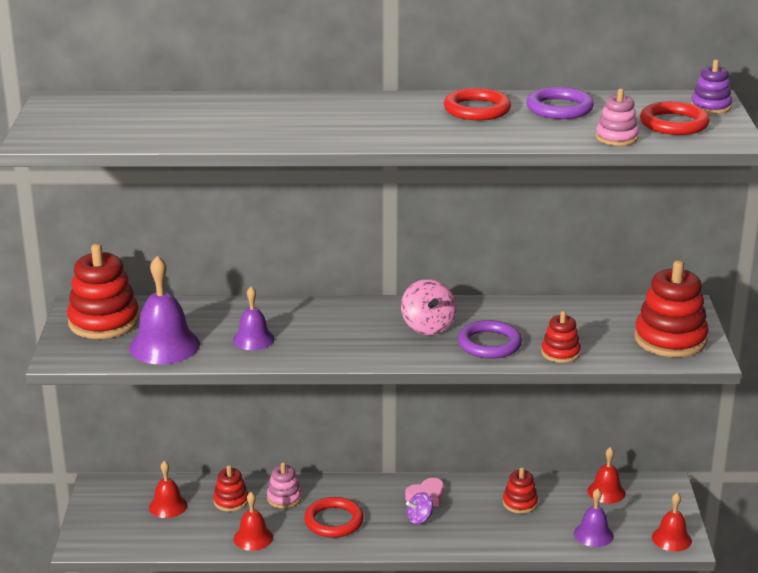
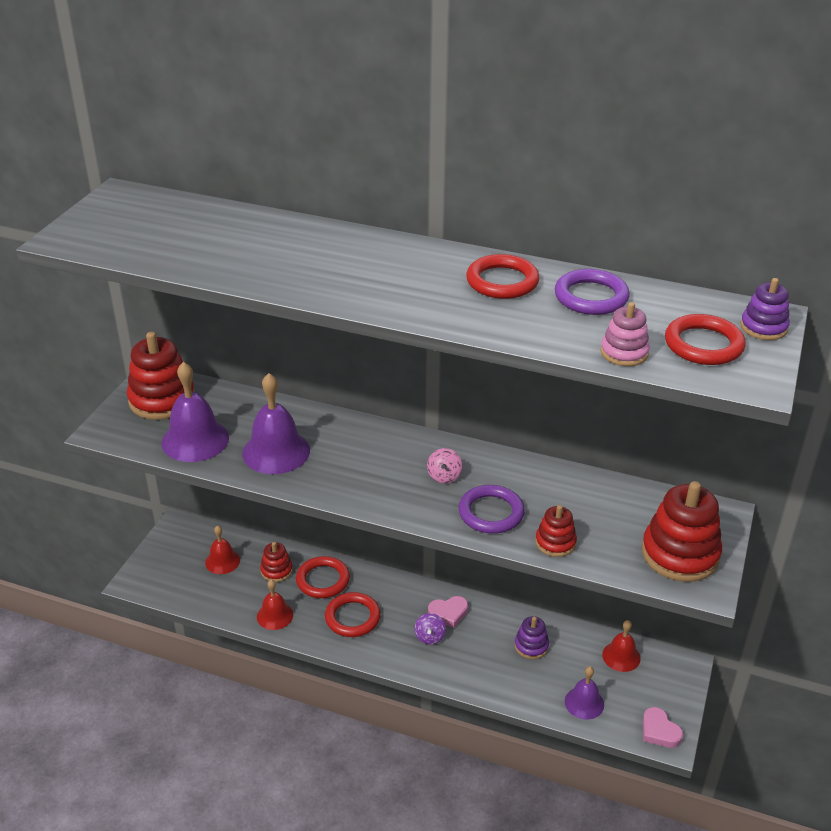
camera: 20 degrees right, 10 degrees up
(253, 339) = (276, 451): purple bell -> purple bell, size x1.67
(284, 498) = (323, 580): pink stacking toy -> red ring
(419, 518) = (430, 637): purple spinning top -> purple spinning top turned 75 degrees counterclockwise
(428, 326) = (444, 476): pink spinning top -> pink spinning top, size x0.62
(520, 503) = (531, 646): red stacking toy -> purple stacking toy
(671, 539) = (659, 731): red bell -> pink heart

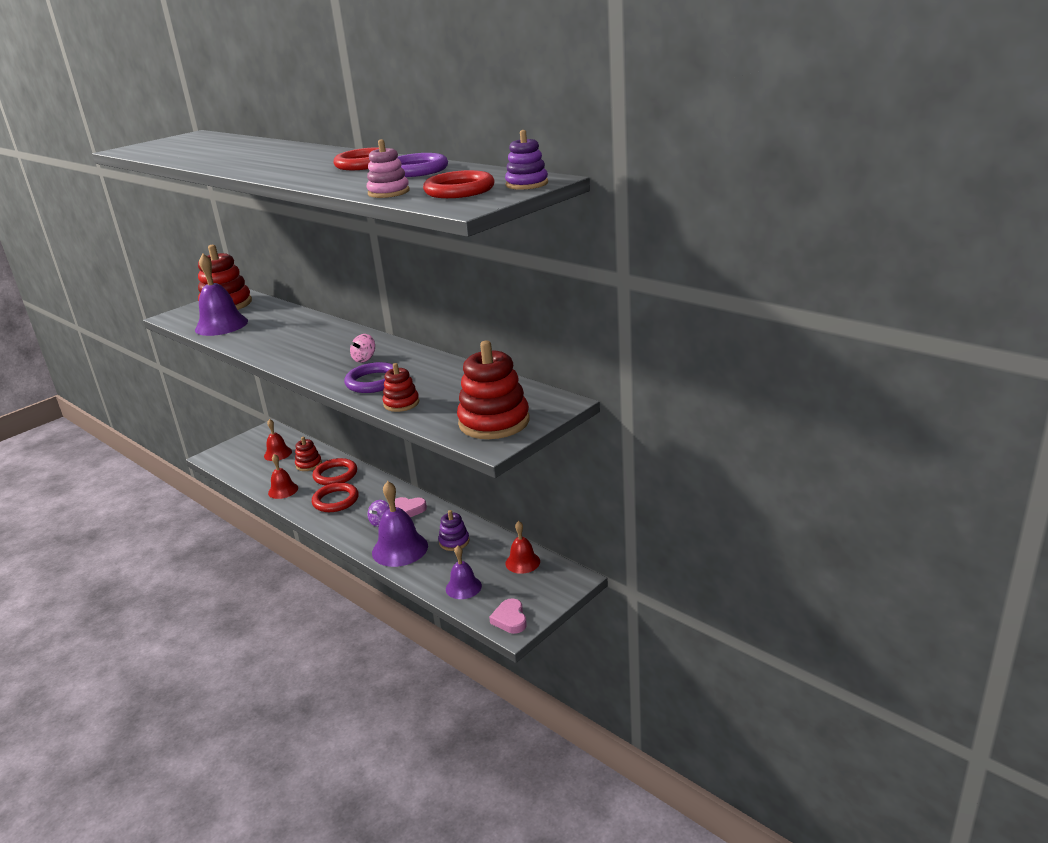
camera: 25 degrees right, 10 degrees down
(276, 451) = (265, 335): purple bell -> purple bell (400, 549)

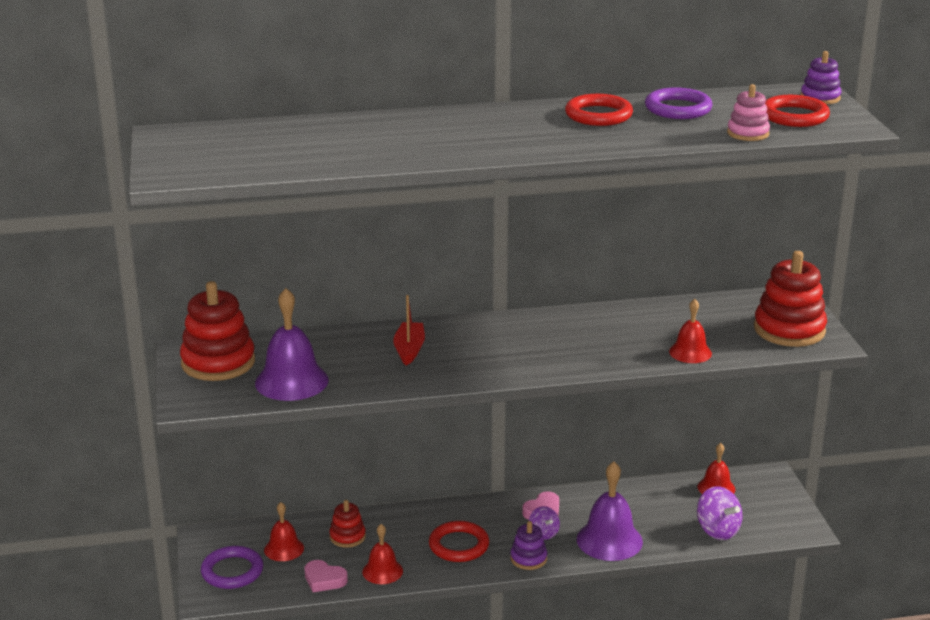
camera: 55 degrees left, 0 degrees up
(297, 333) = (409, 349): none -> red boat
(335, 475) = (401, 528): red ring -> none
(364, 359) = (551, 338): pink spinning top -> none
(373, 382) = (618, 350): purple ring -> purple ring (232, 571)
(401, 403) = (690, 352): red stacking toy -> red bell
(454, 542) = (637, 508): purple stacking toy -> purple stacking toy (528, 558)
(463, 587) = (717, 530): purple bell -> purple spinning top
(510, 619) = (792, 526): pink heart -> pink heart (324, 579)

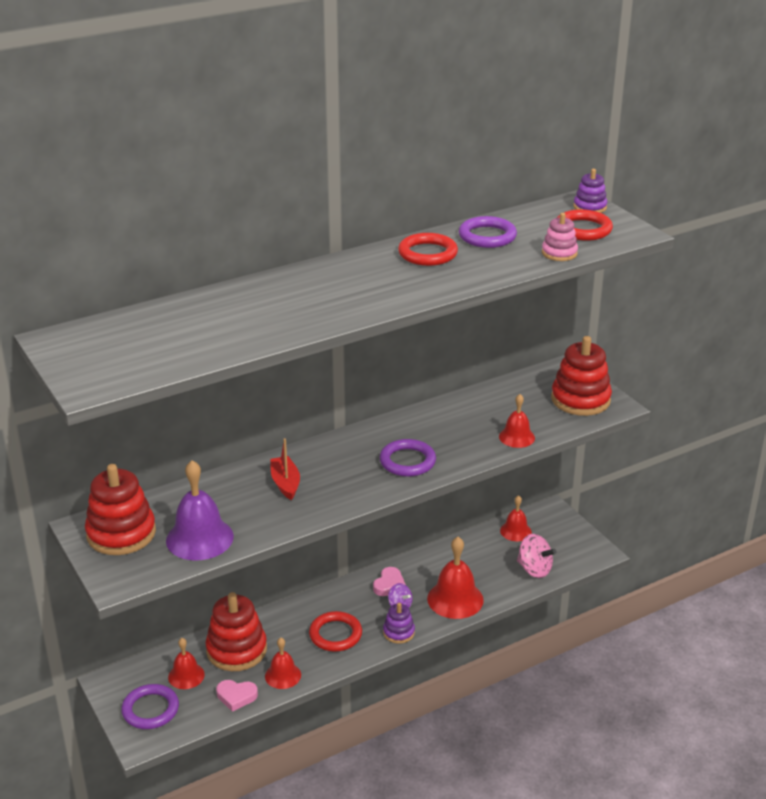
camera: 20 degrees left, 5 degrees up
(347, 537) = (236, 650): red stacking toy -> red stacking toy, size x1.87
(552, 353) = (407, 461): none -> purple ring
(609, 540) = (455, 599): purple bell -> red bell
(717, 530) = (534, 569): purple spinning top -> pink spinning top

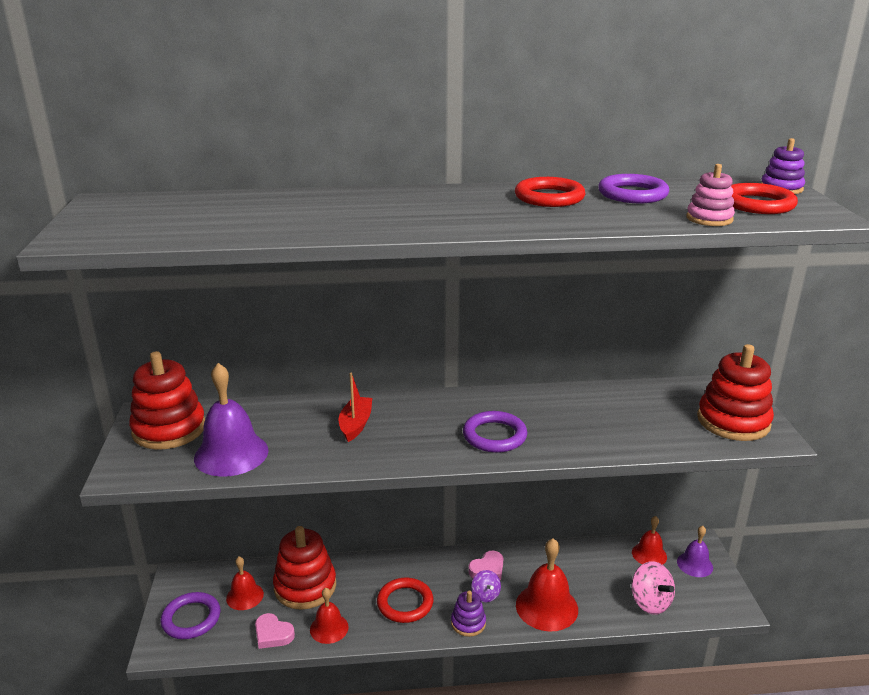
camera: 25 degrees right, 5 degrees down
(516, 437) = (633, 442): red bell -> none
(555, 528) = (694, 564): none -> purple bell

